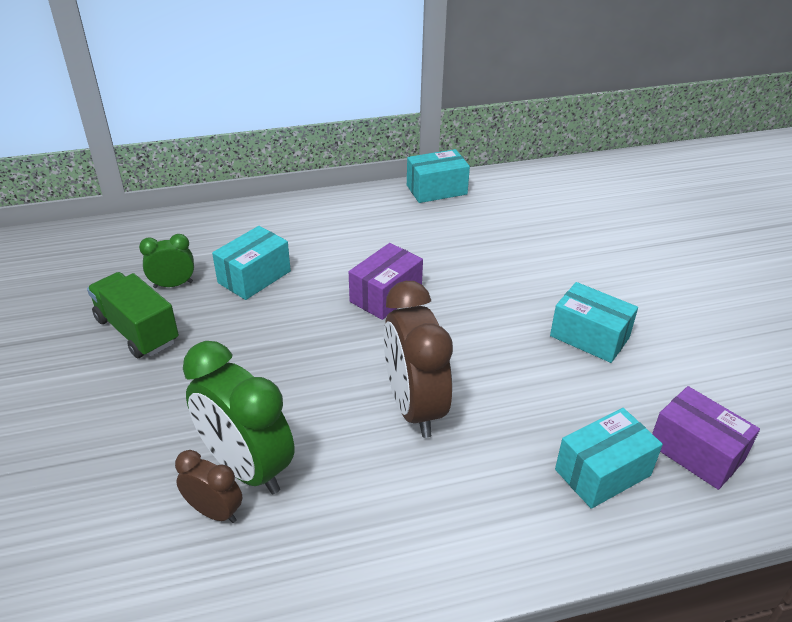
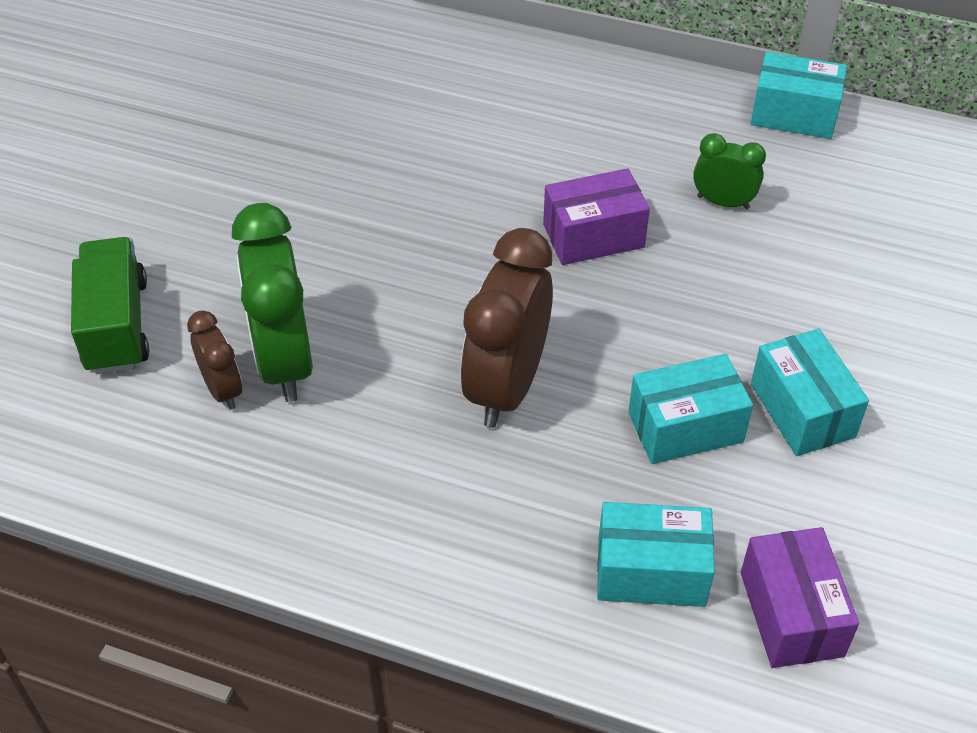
camera: 35 degrees right, 10 degrees up
(137, 331) = (290, 155): green truck -> green truck (117, 326)
(173, 285) = (366, 114): green clock -> green clock (723, 202)
(254, 277) = (461, 143): turquoise box -> turquoise box (685, 427)

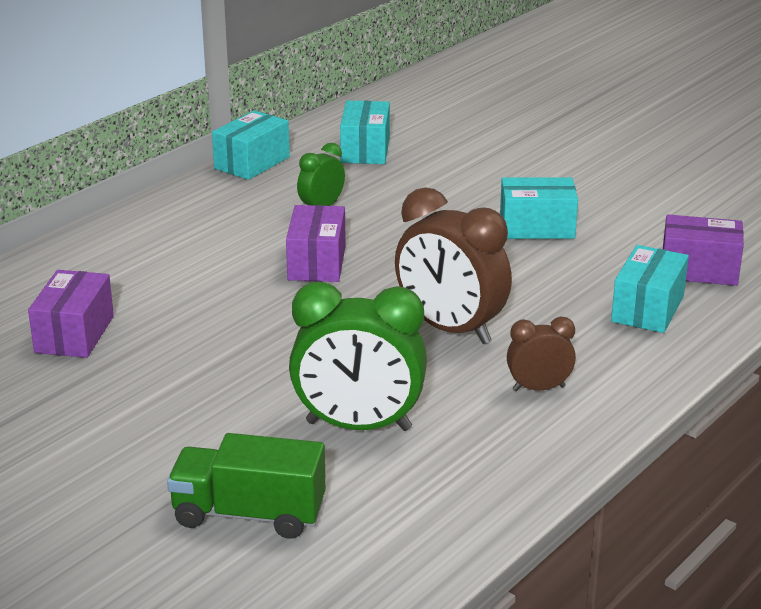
camera: 70 degrees left, 20 degrees down
(222, 389) = (371, 463): brown clock -> brown clock (539, 388)
(366, 114) = (74, 334): none -> purple box
(685, 427) = (529, 269): turquoise box -> turquoise box (365, 150)

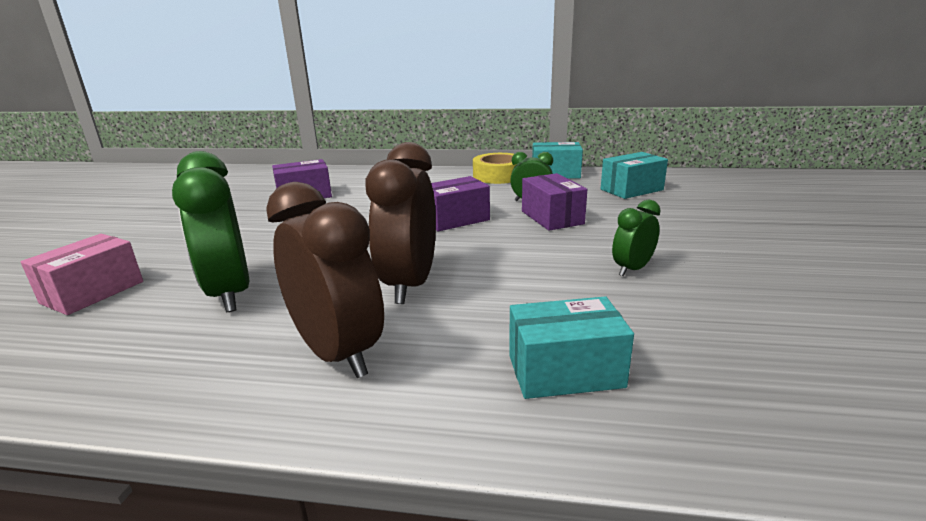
camera: 60 degrees right, 5 degrees down
(203, 194) = (498, 176): none -> yellow tape
(249, 514) = (93, 292): green truck -> pink box
(537, 227) = (632, 269): turquoise box -> green clock
(539, 388) = (337, 353): brown clock -> brown clock, size x1.91
(699, 270) = (706, 381): purple box -> purple box (552, 217)

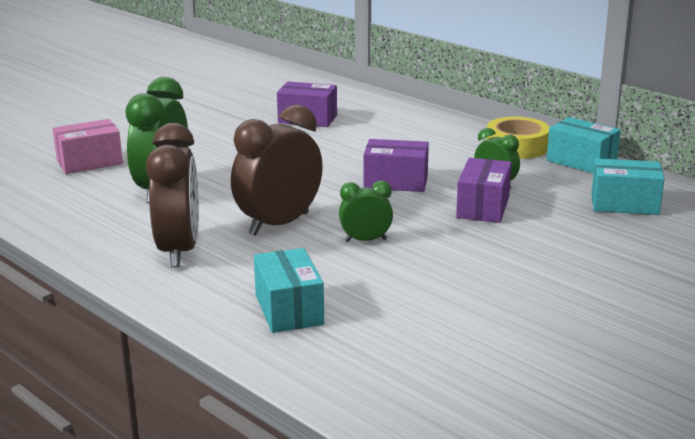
camera: 35 degrees right, 0 degrees up
(565, 371) = (289, 310): turquoise box -> turquoise box turned 45 degrees clockwise
(632, 269) = (461, 271): green clock -> green clock (365, 240)

